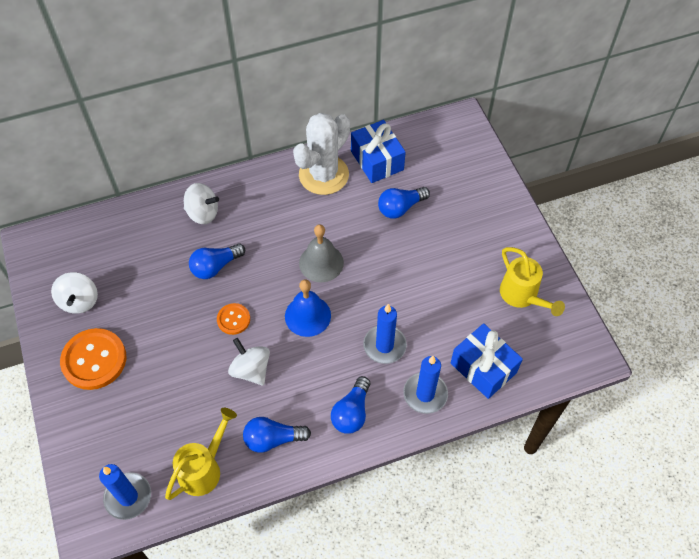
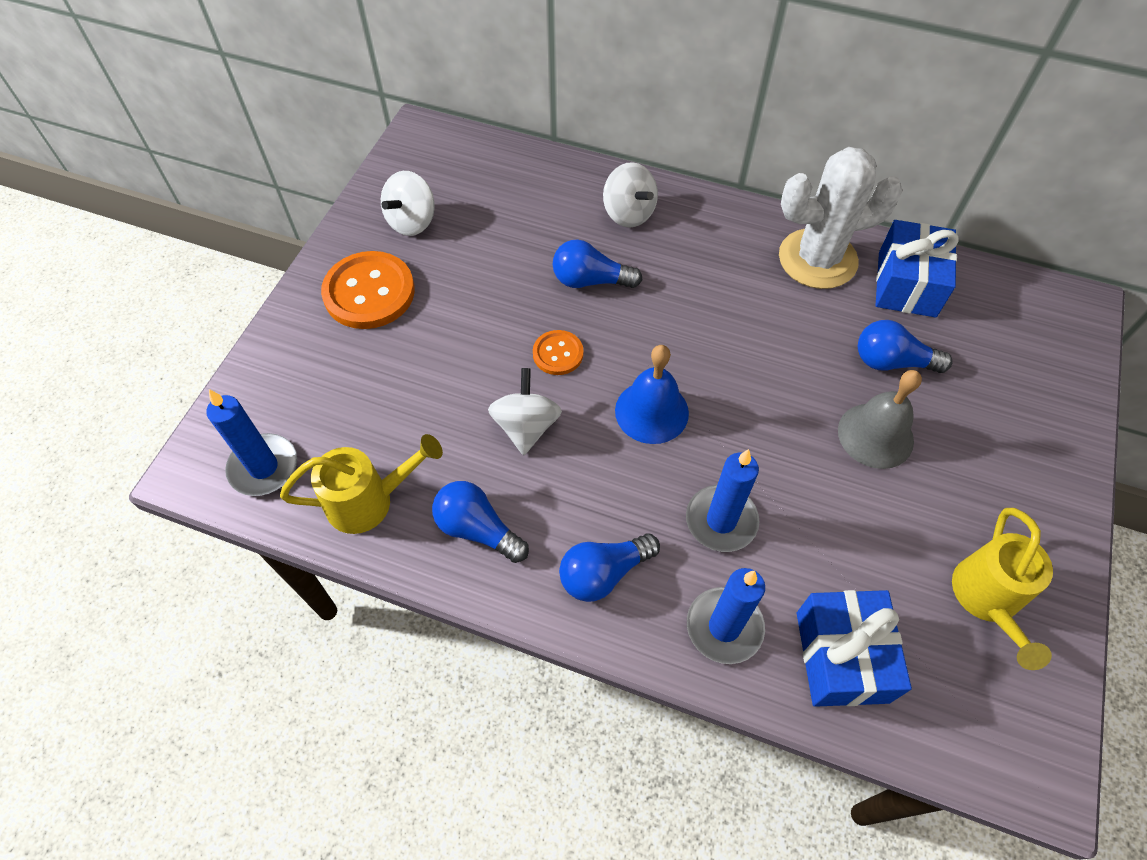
camera: 40 degrees right, 0 degrees up
(321, 263) = (724, 360): grey bell -> grey bell (875, 435)

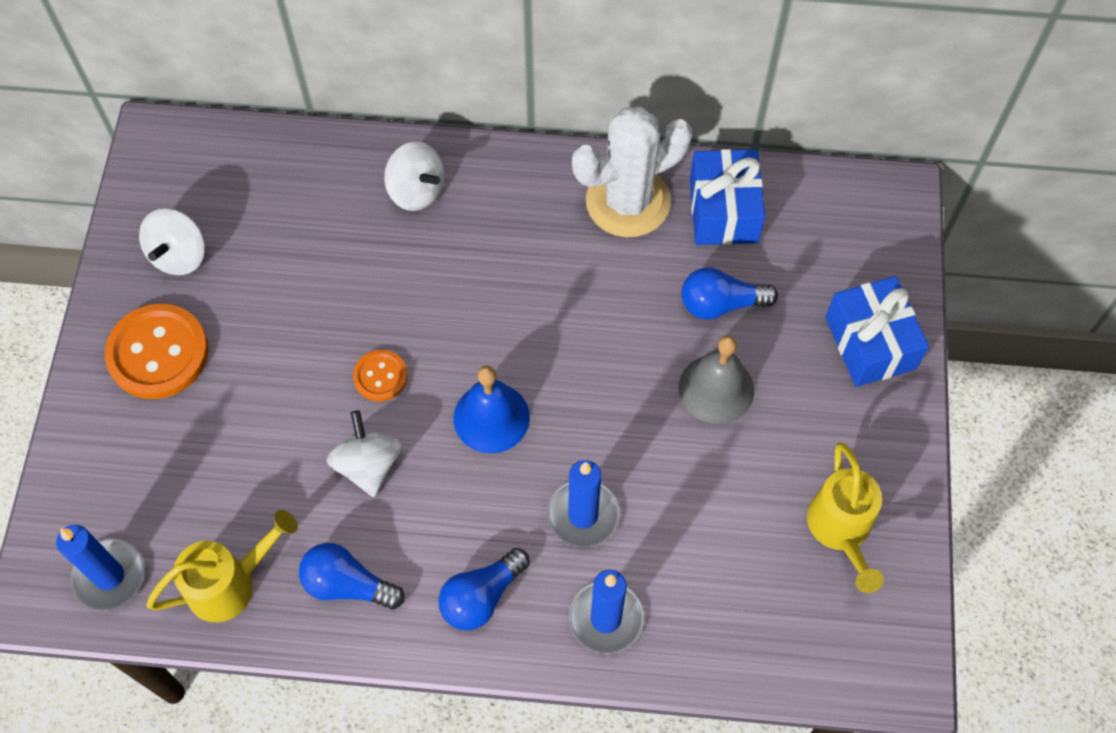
camera: 15 degrees left, 5 degrees up
(590, 280) = (394, 283): blue light bulb -> none
(842, 656) = (717, 618): blue gift -> blue gift (870, 343)

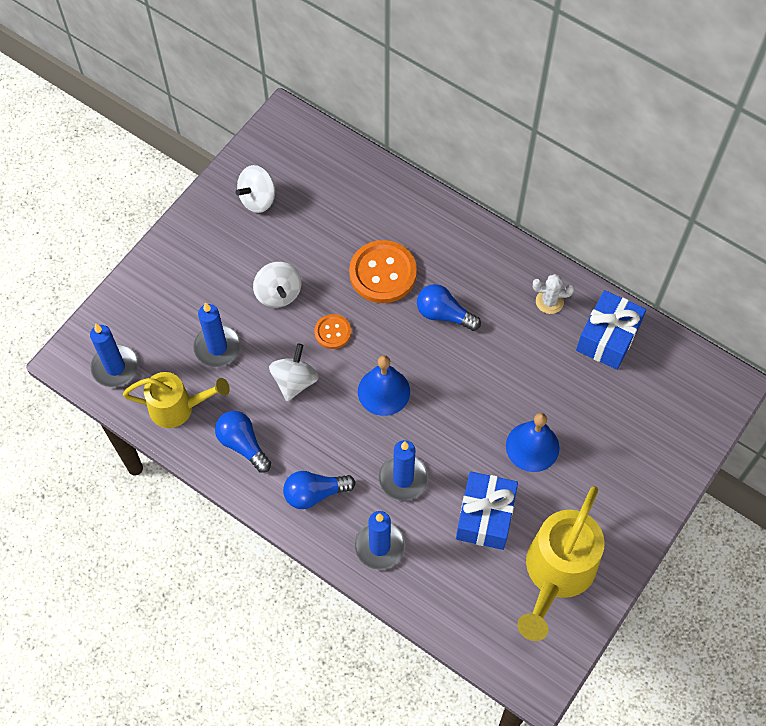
camera: 30 degrees right, 0 degrees up
(158, 353) = (213, 252): orange button -> orange button (383, 273)
(237, 475) = (217, 347): none -> blue candle
(416, 191) = (421, 229): white spinning top -> white spinning top (278, 293)
(628, 202) = (549, 301): white cactus -> white cactus, size x0.47
(716, 389) = (532, 446): grey bell -> blue bell
(721, 304) = (568, 396): blue light bulb -> blue light bulb (444, 314)
(841, 530) = (556, 574): yellow watering can -> yellow watering can, size x1.55
(870, 343) = (650, 470): blue gift -> blue gift (485, 516)

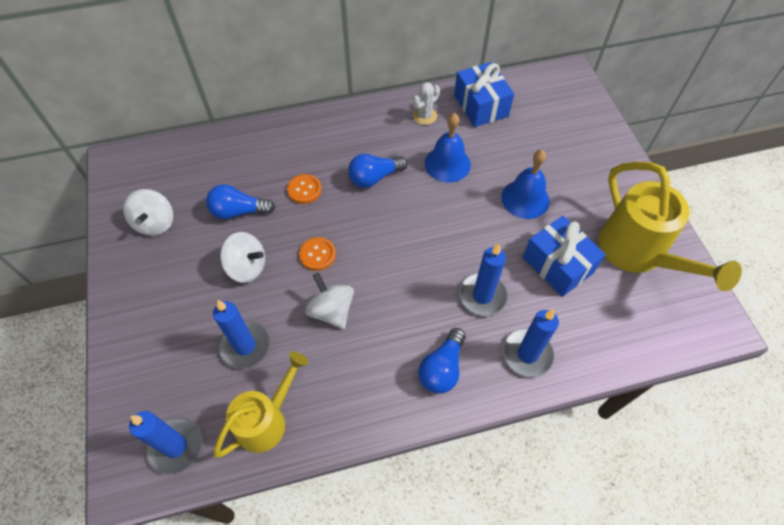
camera: 50 degrees left, 5 degrees down
(243, 444) = (349, 392): blue light bulb -> blue light bulb (239, 211)
(383, 273) = (304, 190): orange button -> orange button, size x0.54
(383, 391) = (398, 257): blue bell -> blue bell (447, 164)

